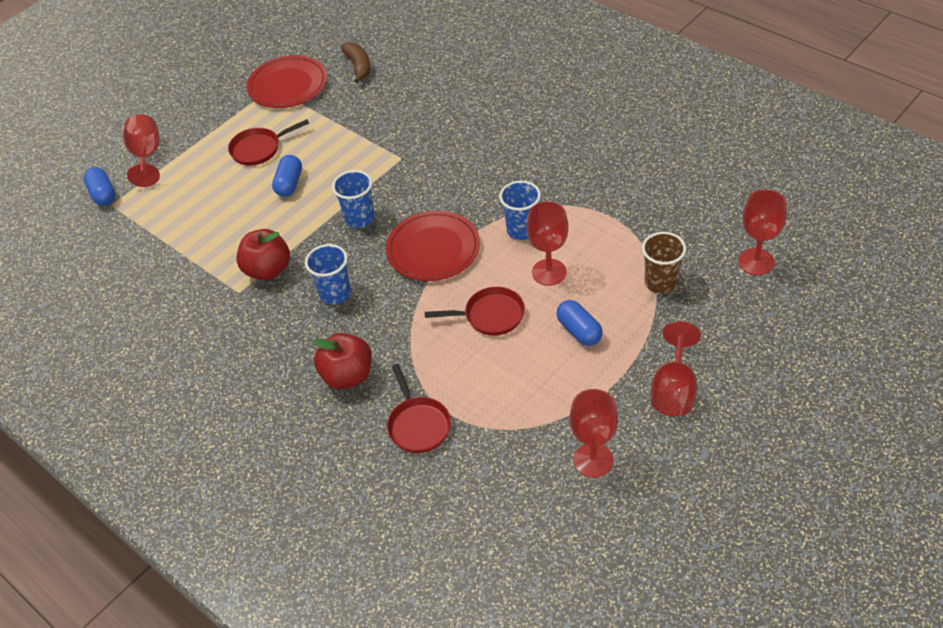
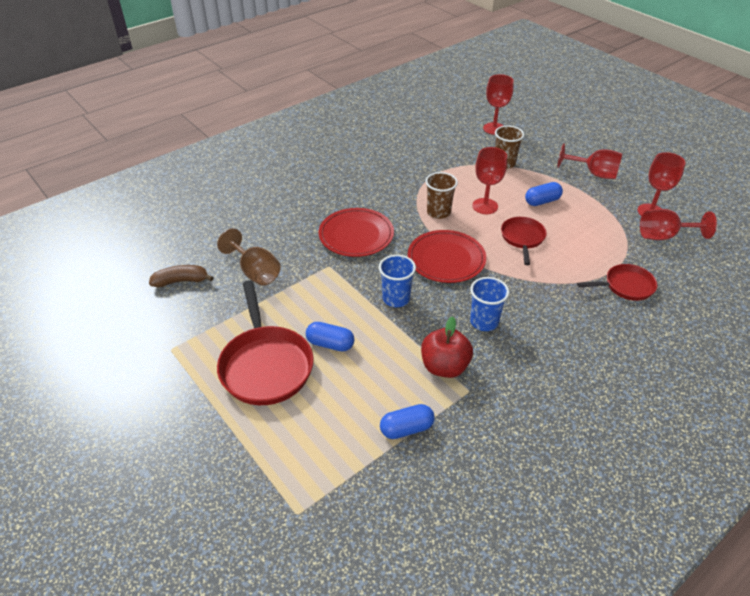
camera: 85 degrees left, 5 degrees down
(103, 194) = (273, 525): blue capsule -> blue capsule (406, 428)
(147, 156) = (224, 474): red goblet -> red goblet (664, 236)
(259, 149) = (265, 365): red pan -> red pan, size x1.72
(288, 85) = (175, 336): red plate -> red plate (356, 235)
(347, 376) = (577, 321): red apple -> none
(381, 109) = (255, 272): none -> brown goblet
(522, 230) = (438, 212): blue cup -> brown cup

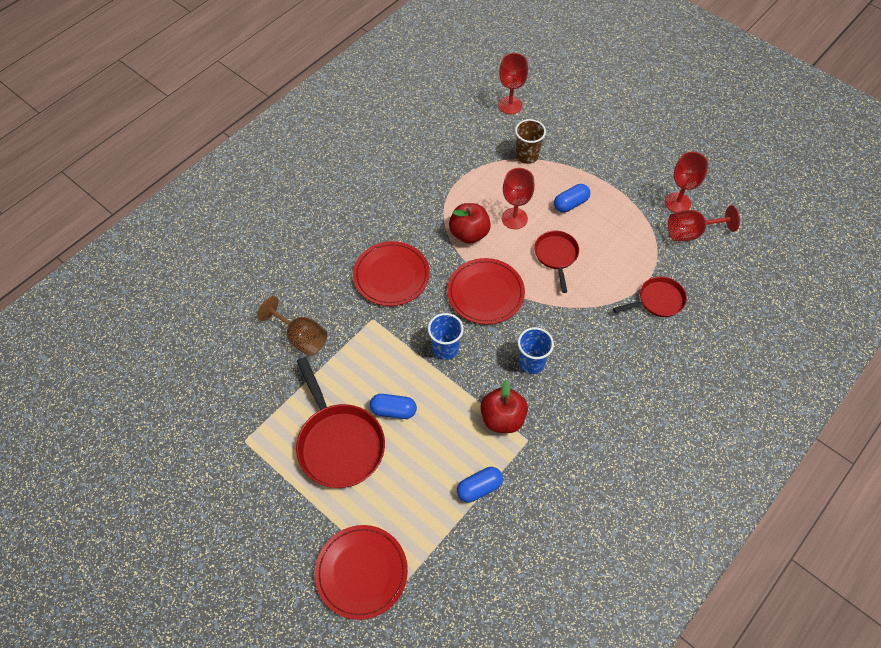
camera: 10 degrees left, 15 degrees up
(181, 281) = (230, 360): brown banana -> none
(254, 493) = (361, 572): none -> red plate
(438, 212) = (469, 233): brown cup -> red apple
(594, 173) = (619, 158): red goblet -> none

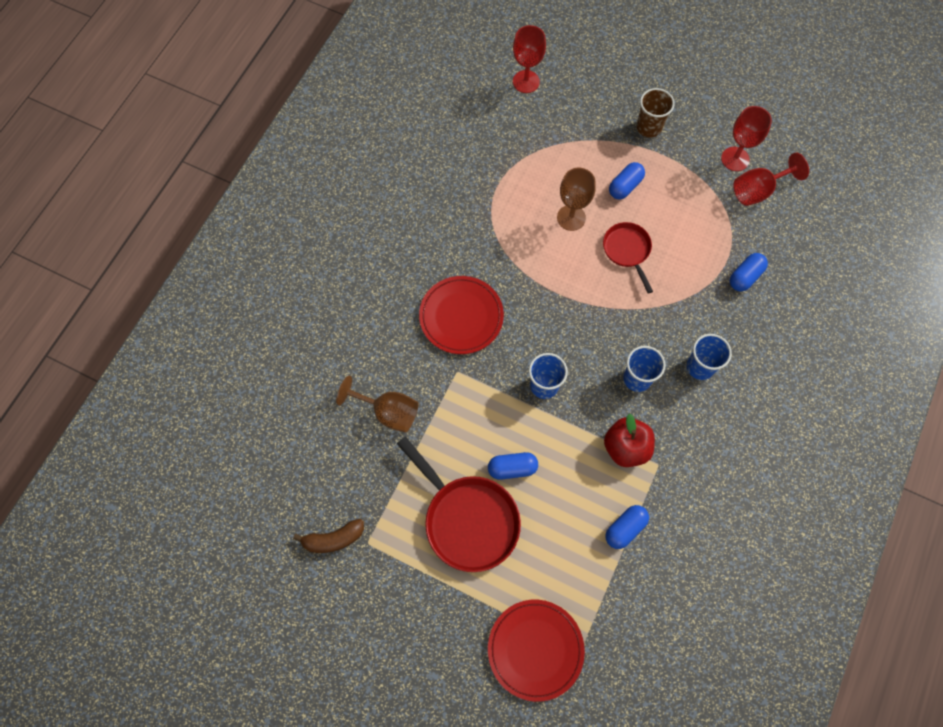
camera: 15 degrees left, 10 degrees up
(216, 430) = (333, 539): none -> brown banana
(469, 233) = (528, 247): red apple -> none
(485, 293) = (566, 312): red plate -> none
(514, 218) = (571, 218): red goblet -> brown goblet
(527, 156) = (562, 139): brown cup -> brown cup (649, 127)
(593, 366) = (700, 367): none -> blue cup
(658, 300) = (745, 276): red pan -> blue capsule

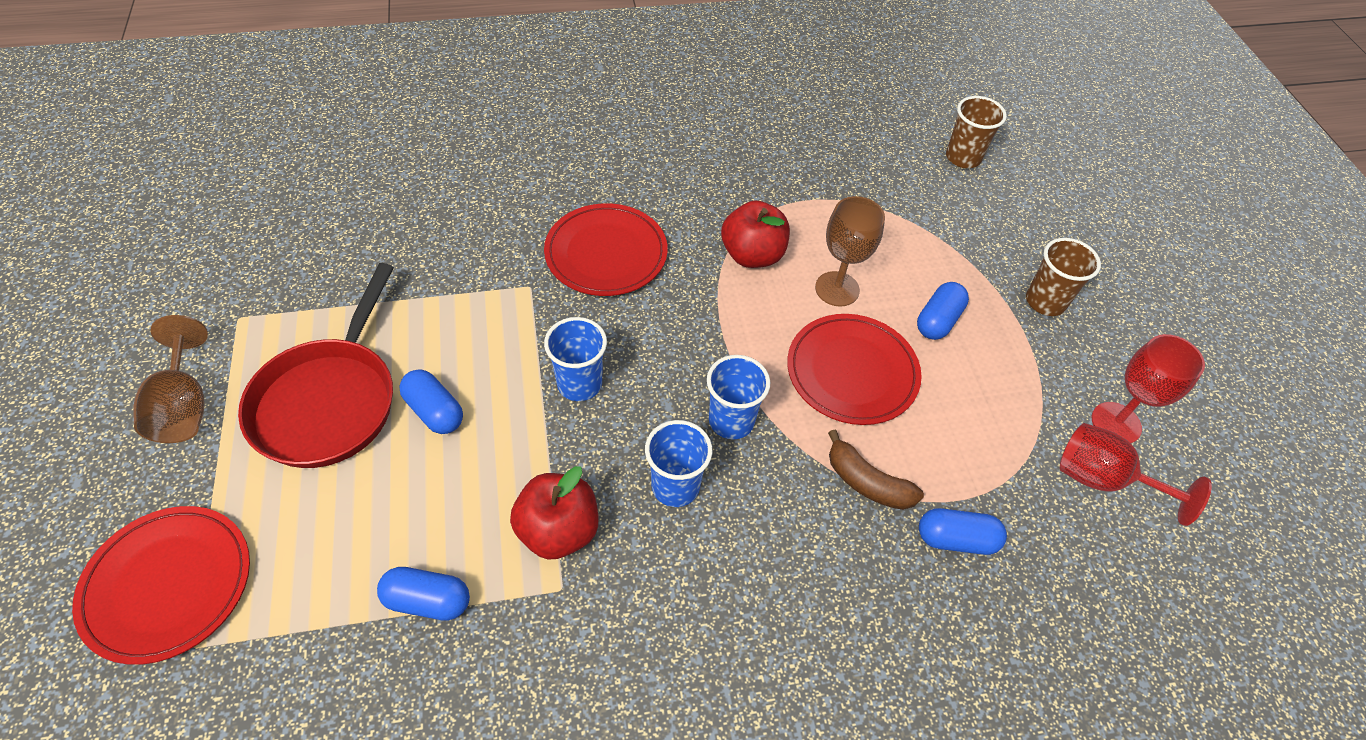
camera: 50 degrees right, 15 degrees down
(333, 539) = (226, 284): brown banana -> brown banana (867, 482)
(388, 412) = (427, 251): brown goblet -> brown goblet (184, 406)
(518, 242) = (752, 255): none -> red apple
(526, 81) = (963, 158): red goblet -> brown cup
(625, 186) = (938, 320): blue capsule -> blue capsule turned 60 degrees counterclockwise
(627, 250) = (852, 372): red pan -> red plate
(700, 367) = (760, 559): blue cup -> blue cup (731, 421)

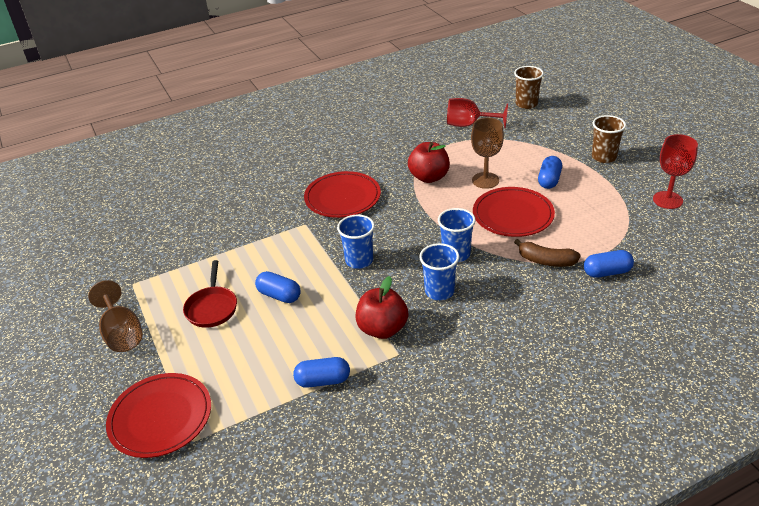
camera: 10 degrees left, 15 degrees down
(329, 401) = (212, 308): red pan -> red pan, size x0.58
(1103, 480) = (673, 226): red goblet -> red goblet (469, 125)

